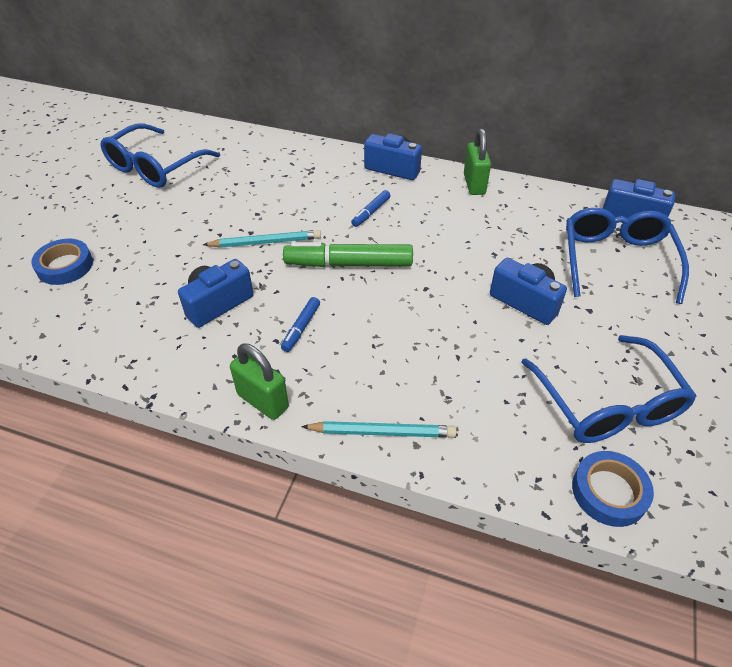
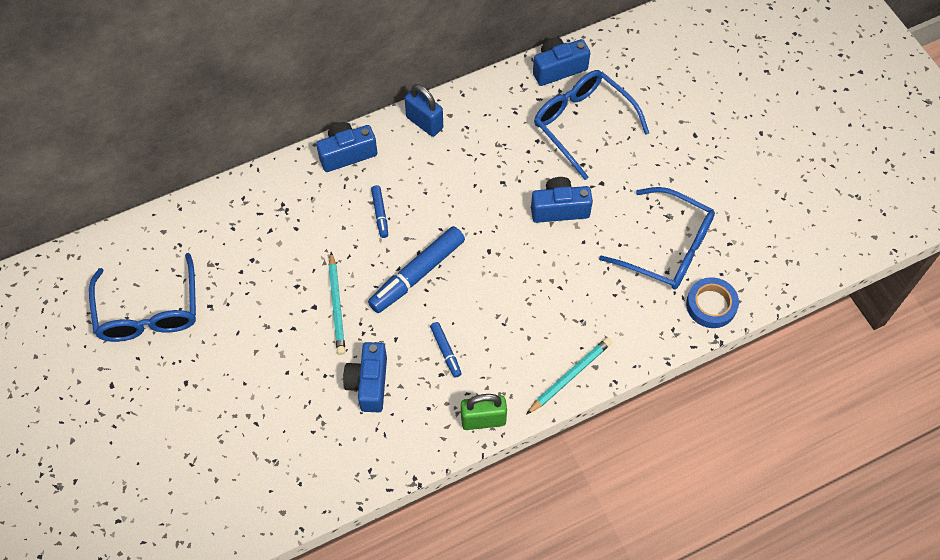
camera: 45 degrees left, 15 degrees up
(65, 266) = (215, 454): blue tape -> none
(265, 242) = (337, 306): turquoise pencil -> turquoise pencil turned 135 degrees clockwise
(348, 264) = (417, 274): green marker -> blue marker
(474, 184) = (424, 123): green padlock -> blue padlock

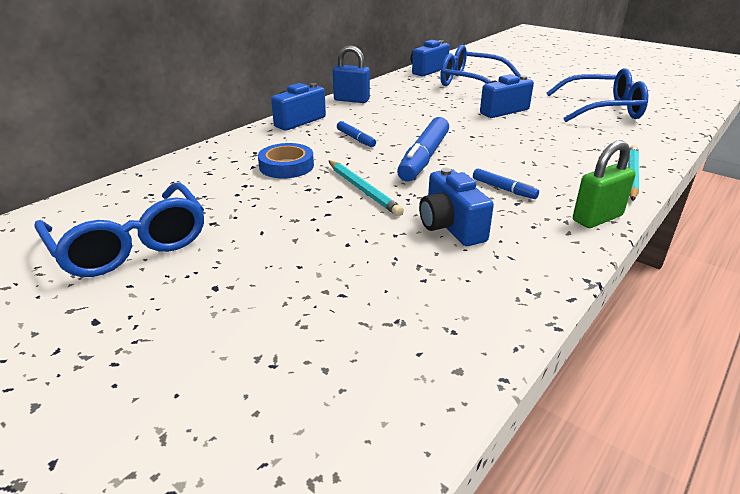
camera: 25 degrees left, 30 degrees down
(711, 305) = (673, 122): blue tape -> blue tape (286, 166)

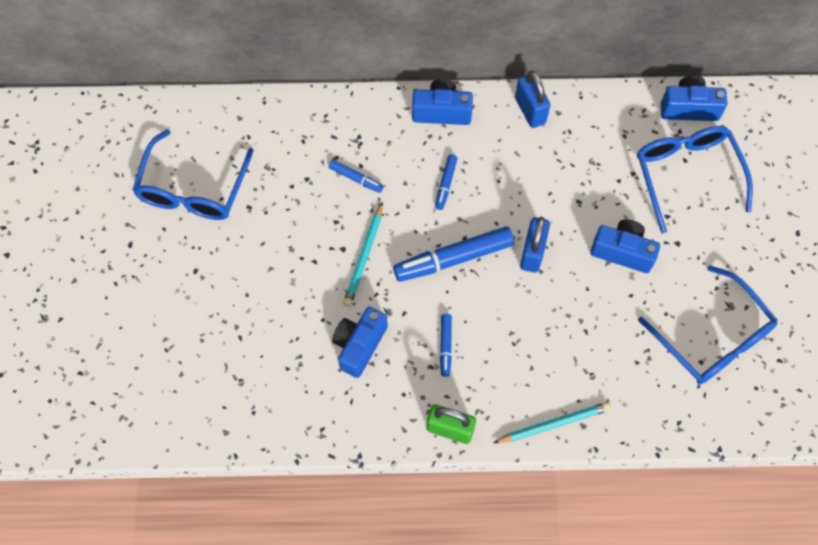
camera: 50 degrees right, 35 degrees up
(286, 166) = (356, 178): blue tape -> blue marker
(462, 133) = (532, 253): none -> blue padlock

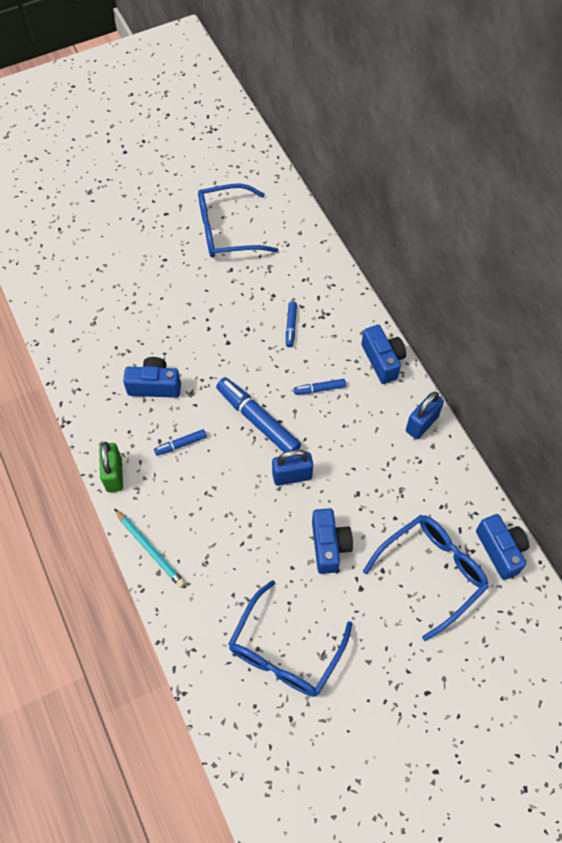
camera: 65 degrees right, 5 degrees down
(364, 257) = (228, 359): turquoise pencil -> none

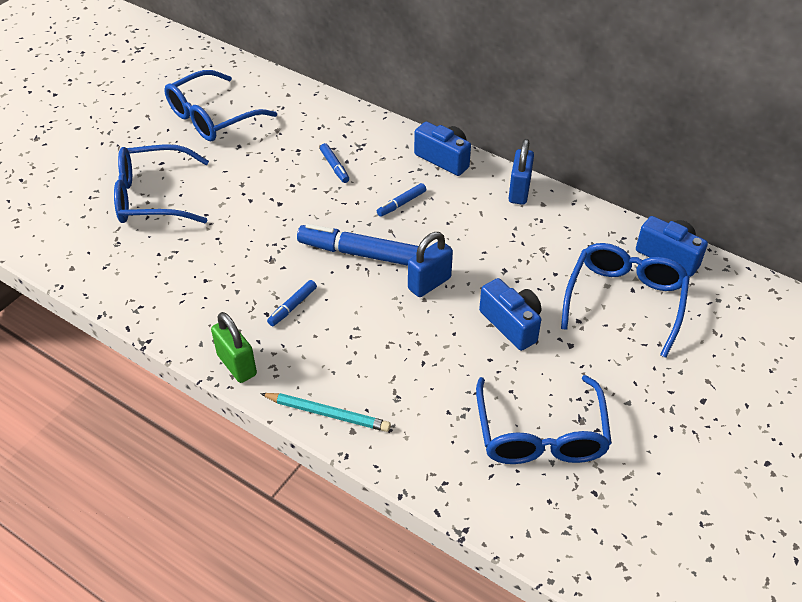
camera: 30 degrees left, 15 degrees down
(141, 291) = (154, 197): none -> blue glasses
(155, 385) = (226, 269): blue camera -> none

